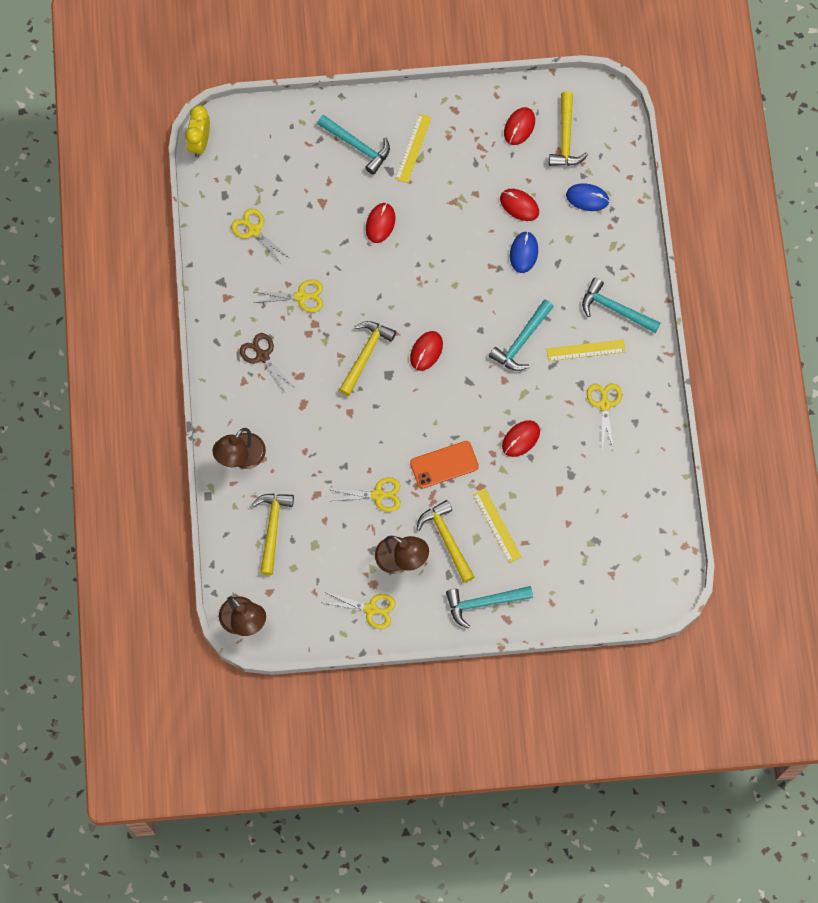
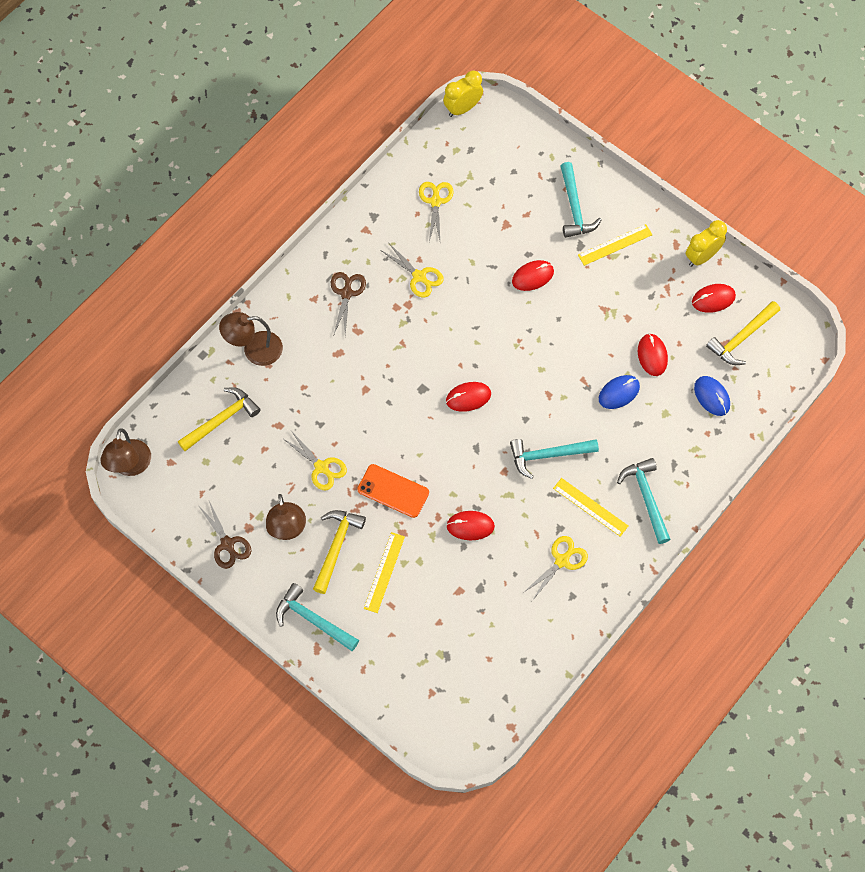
camera: 45 degrees right, 5 degrees down
(365, 355) = (421, 359): yellow hammer -> none
(371, 609) = (227, 544): yellow scissors -> brown scissors
(481, 103) = (702, 257): none -> yellow clock

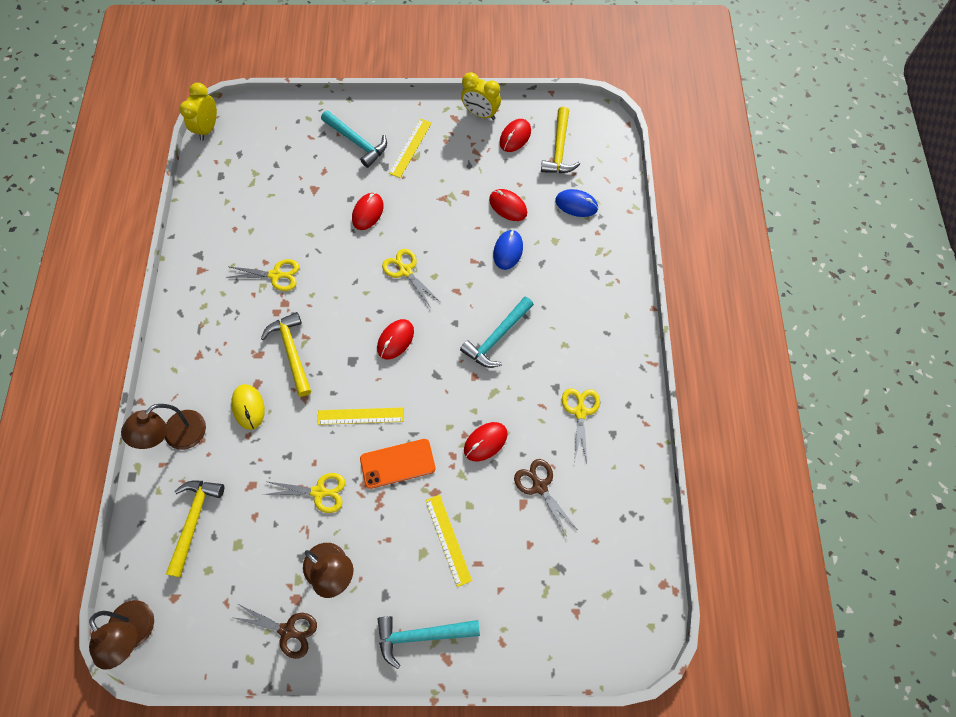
camera: 40 degrees left, 0 degrees up
(320, 366) = (248, 407): none -> yellow mouse
(336, 547) = (388, 551): yellow hammer -> yellow hammer (292, 352)
(346, 293) = (224, 331): brown scissors -> brown scissors (539, 486)
(435, 201) = (242, 209): yellow scissors -> yellow scissors (405, 270)
(590, 507) = (564, 352): yellow ruler -> yellow ruler (360, 416)
(646, 498) = (598, 313): turquoise hammer -> none
(702, 257) = (480, 114): yellow clock -> yellow clock turned 75 degrees counterclockwise

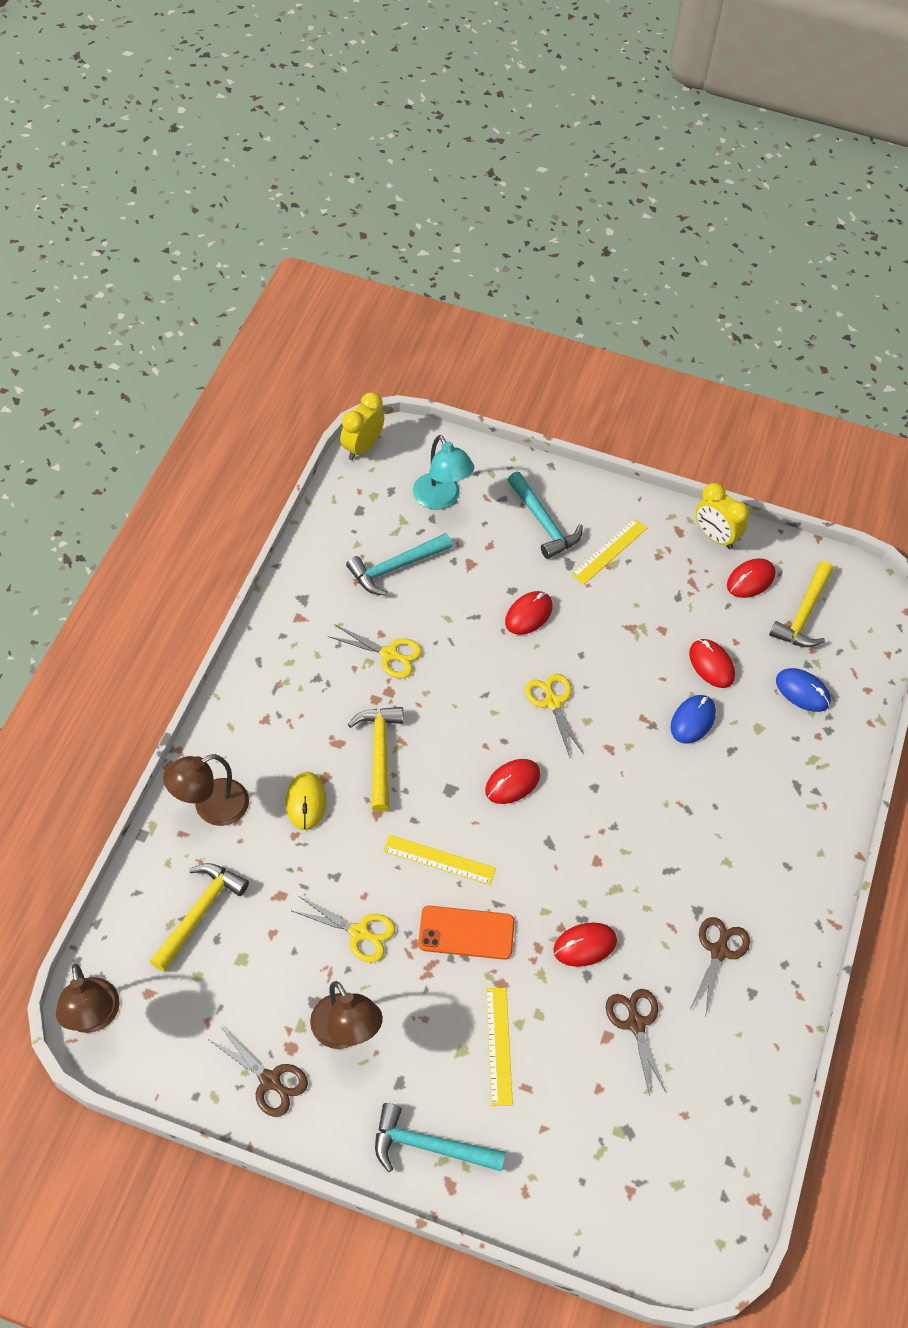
camera: 15 degrees right, 10 degrees down
(278, 148) = (441, 499): none -> turquoise lamp
(497, 337) = (642, 823): turquoise hammer -> turquoise hammer (395, 567)
(580, 411) = (719, 951): yellow scissors -> brown scissors

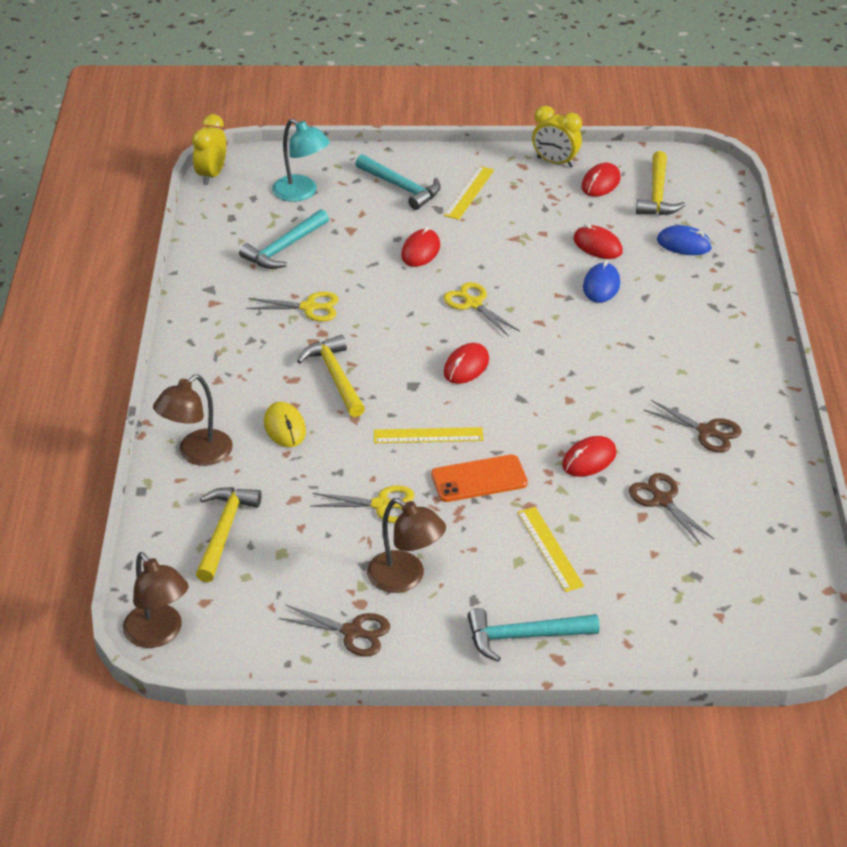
camera: 15 degrees left, 15 degrees down
(719, 951) = (707, 432): brown scissors -> brown scissors turned 120 degrees clockwise

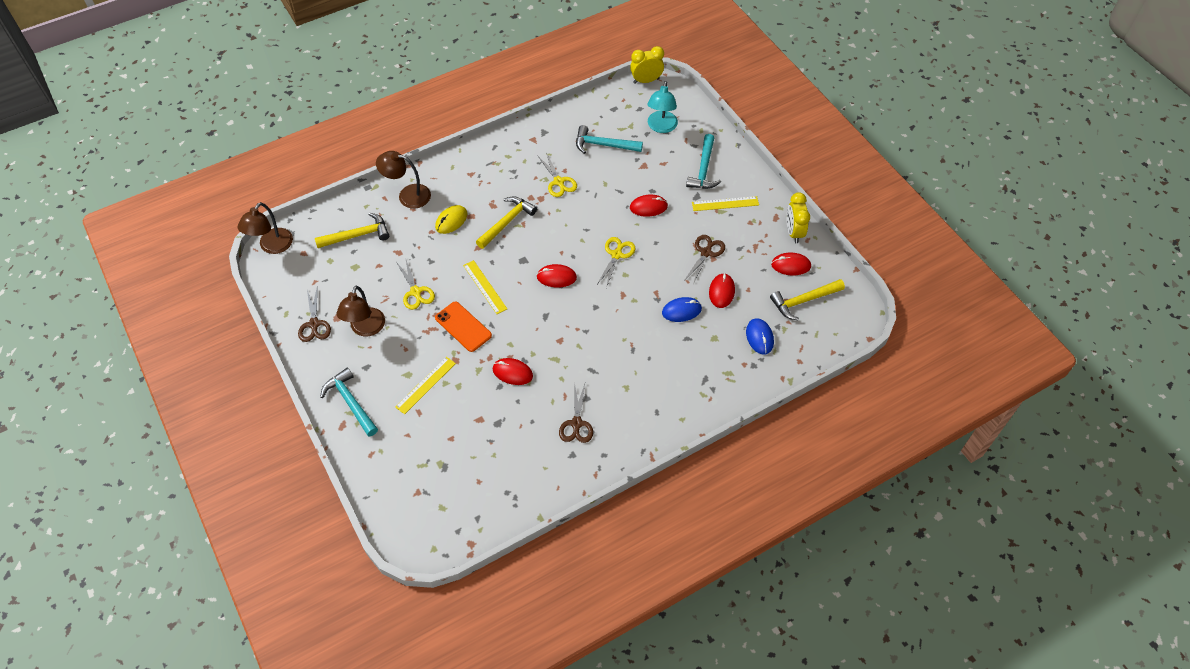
camera: 60 degrees right, 15 degrees up
(662, 500) = (499, 424): brown scissors -> brown scissors (706, 252)

